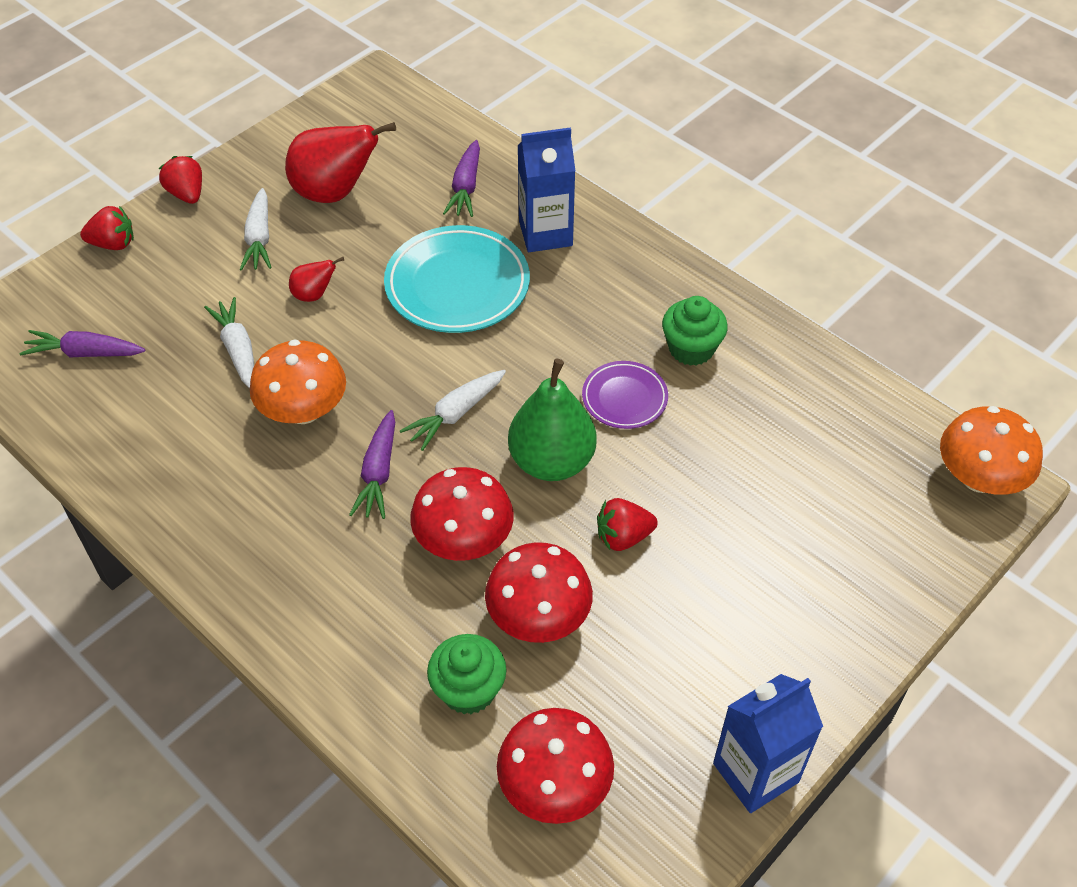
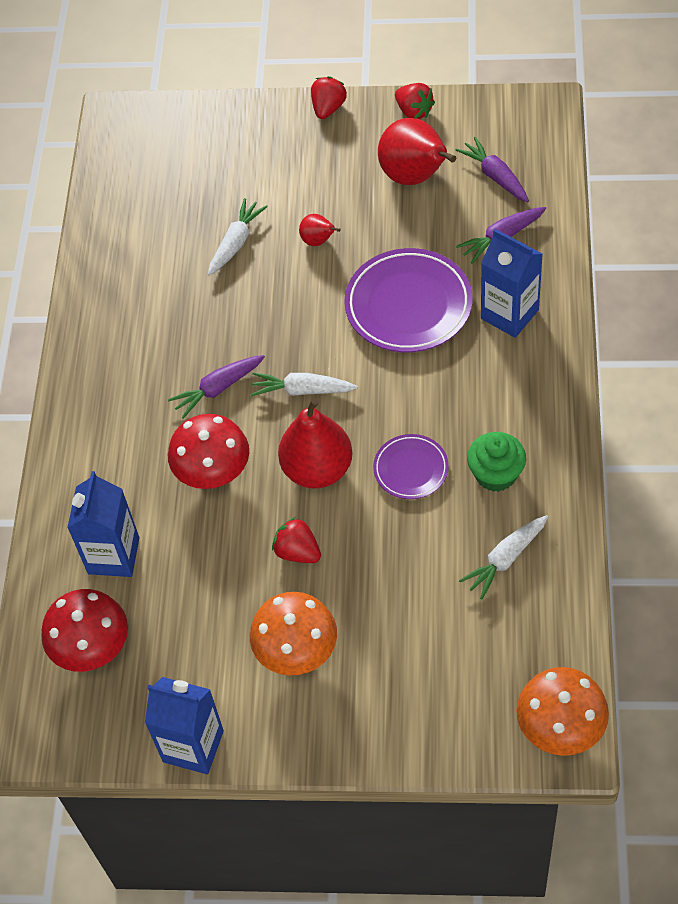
camera: 55 degrees right, 5 degrees up
(85, 353) = (157, 177): purple carrot -> purple carrot (495, 176)
(113, 244) = (249, 112): red strawberry -> red strawberry (414, 111)
(259, 238) = (333, 174): white carrot -> white carrot (505, 559)
(303, 410) = (225, 313): orange mushroom -> orange mushroom (296, 650)
(457, 285) = (408, 305): turquoise plate -> purple plate
(468, 689) = (113, 555): green cupcake -> blue carton
(538, 616) = (195, 552): red mushroom -> none
(552, 461) = (317, 469): green pear -> red pear

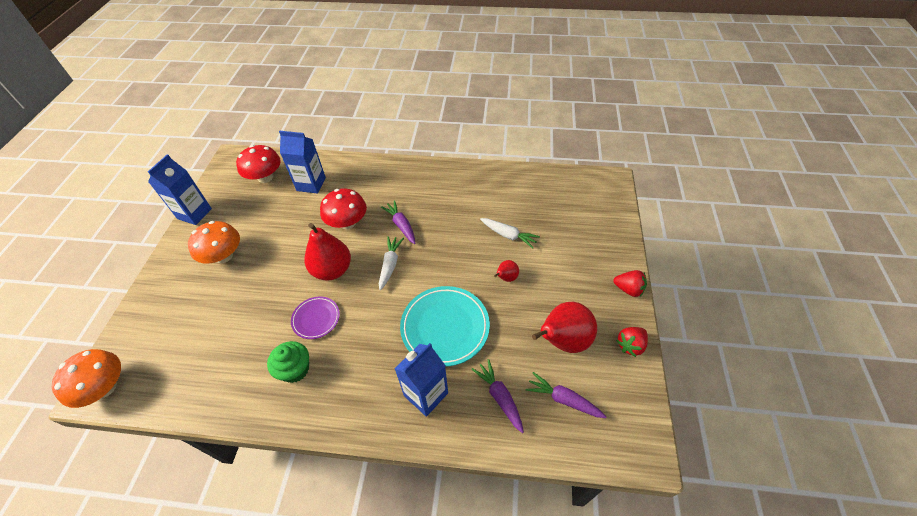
camera: 90 degrees right, 5 degrees down
(297, 552) = (282, 258): red strawberry -> none
(408, 305) = (445, 327): purple plate -> turquoise plate
(495, 176) = (563, 399): purple carrot -> purple carrot turned 120 degrees counterclockwise
(505, 559) = (231, 368): white carrot -> none

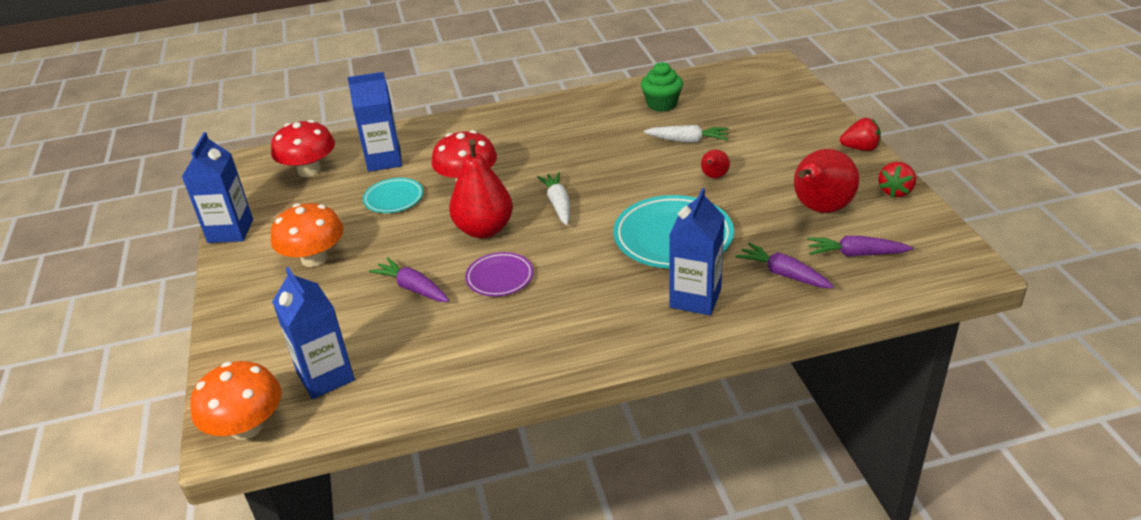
camera: 20 degrees left, 15 degrees down
(169, 364) = (325, 377): none -> blue carton
(295, 369) = (510, 328): green cupcake -> green cupcake (662, 104)
(297, 221) = (394, 199): none -> turquoise plate
(401, 225) = (543, 166): purple carrot -> purple carrot (413, 288)

